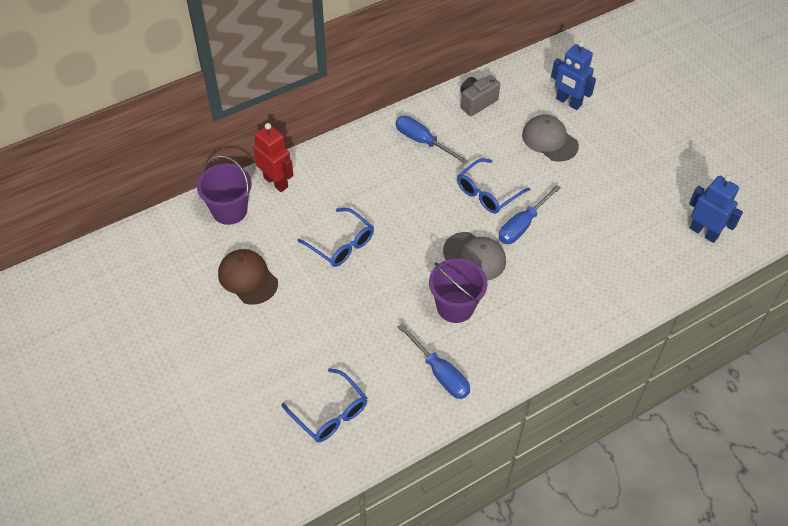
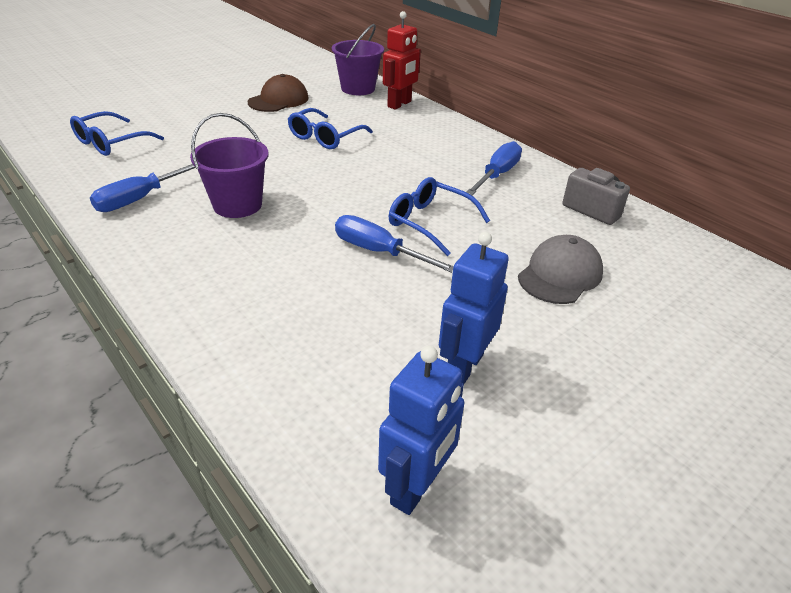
camera: 80 degrees right, 15 degrees down
(474, 256) = (318, 216): grey cap -> none
(568, 102) = (659, 293): blue robot -> blue robot (464, 366)

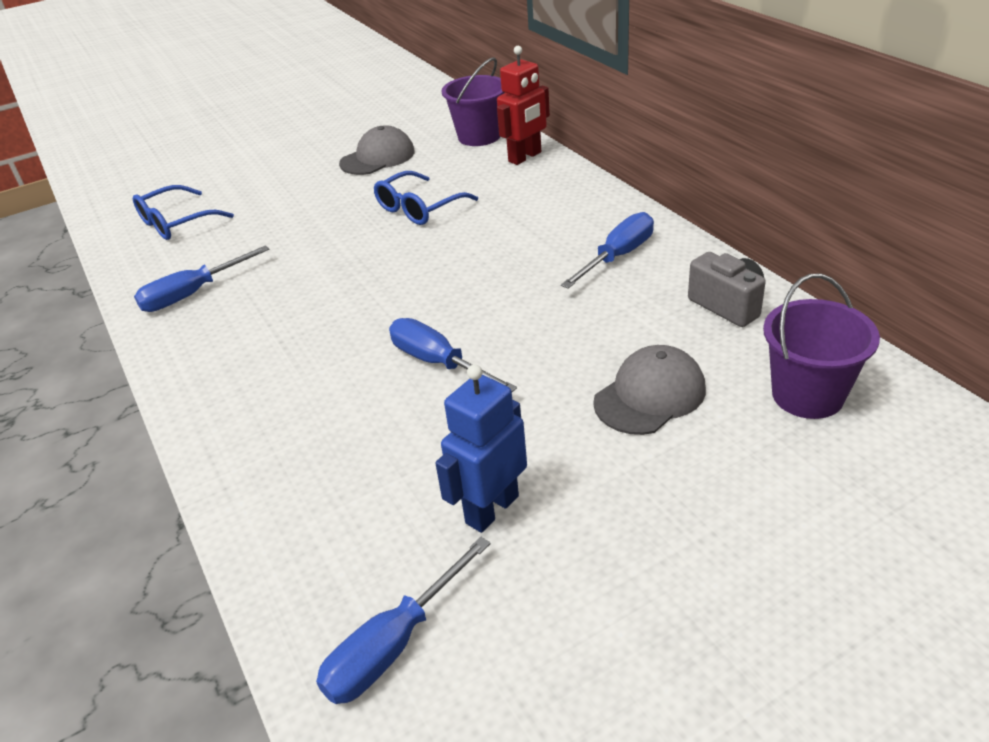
camera: 15 degrees right, 0 degrees up
(237, 205) = (294, 301): purple bucket -> purple bucket (807, 395)
(278, 100) = (377, 157): brown cap -> grey cap
(416, 487) = (394, 645): blue robot -> blue screwdriver
(430, 222) = (511, 324): blue glasses -> none

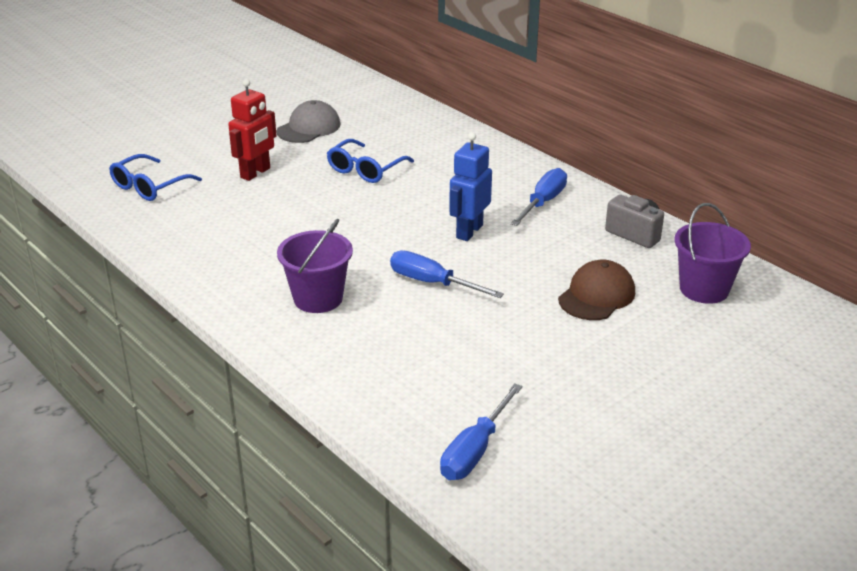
camera: 15 degrees left, 5 degrees down
(192, 294) = (199, 243): blue screwdriver -> none
(479, 136) = (392, 109): purple bucket -> purple bucket (318, 298)
(491, 509) = (510, 371): blue robot -> blue robot (469, 231)
(525, 157) = (440, 126): red robot -> red robot (255, 173)
(650, 395) = (596, 295): grey cap -> brown cap

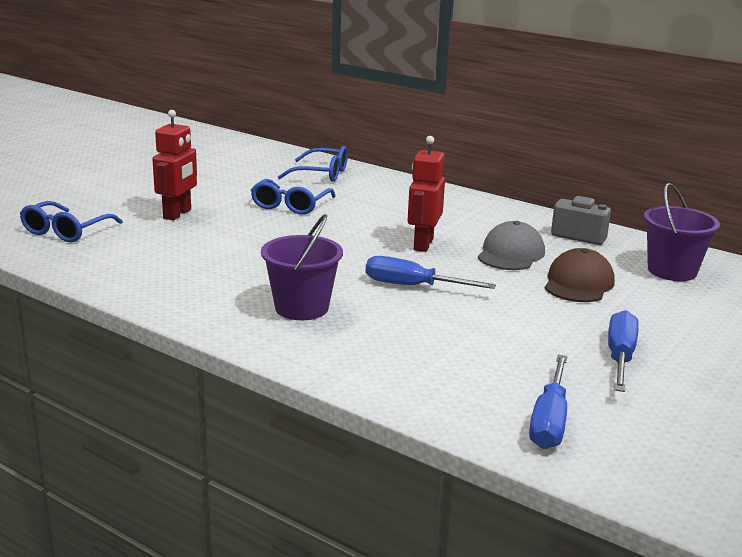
camera: 15 degrees left, 10 degrees down
(308, 128) = (214, 178): grey cap -> grey cap (510, 254)
(415, 129) = (321, 174): none -> blue glasses
(469, 231) = (423, 244): blue robot -> red robot
(543, 202) = (478, 219): blue screwdriver -> blue screwdriver (620, 357)

